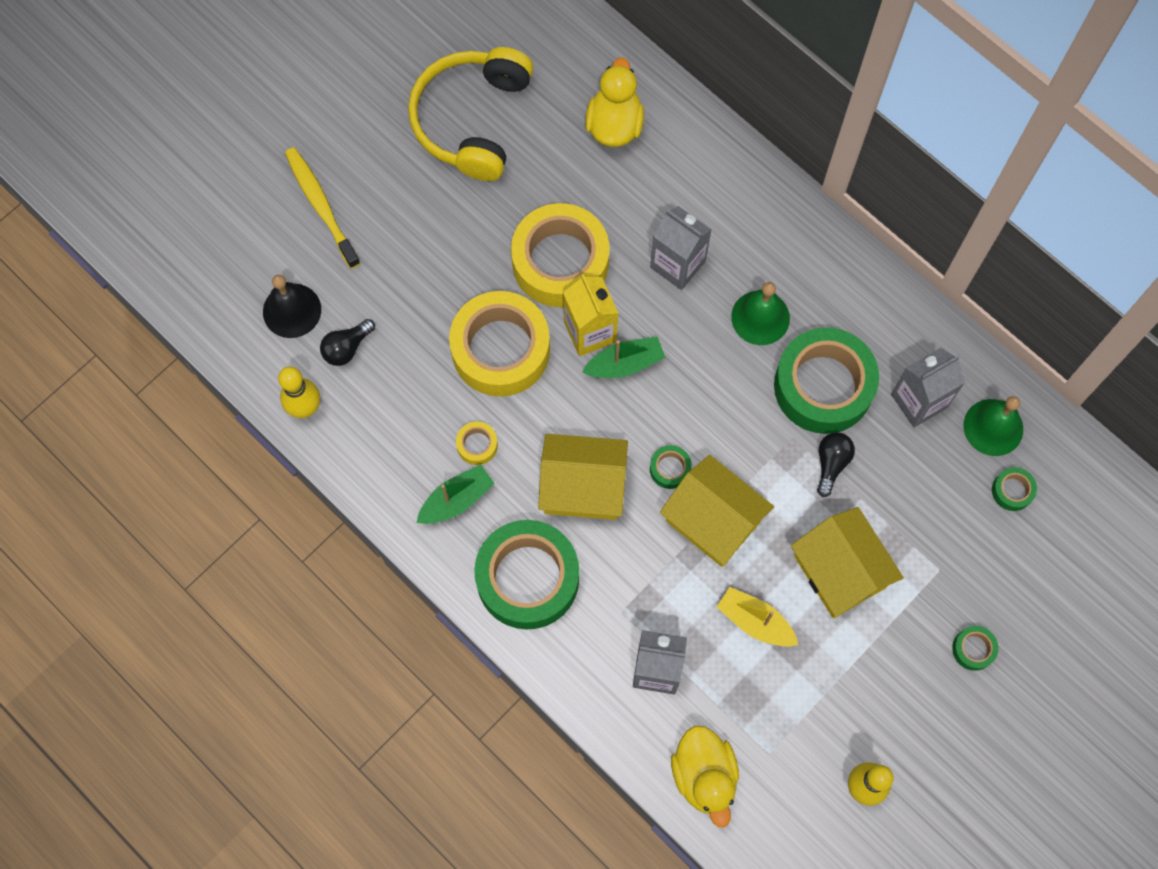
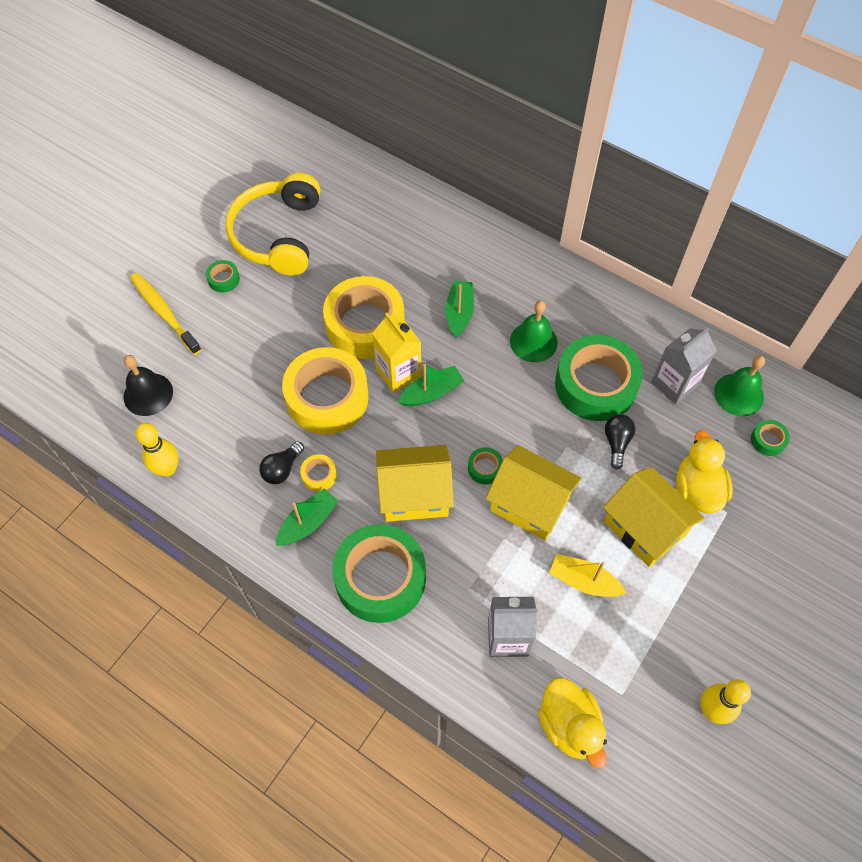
camera: 10 degrees left, 10 degrees down
(347, 348) = (198, 416): black light bulb -> black light bulb (282, 469)
(614, 125) = (390, 222): yellow duck -> yellow duck (697, 489)
(677, 264) = (459, 313): grey carton -> green boat
(973, 649) = (773, 573): green tape -> green tape (223, 279)

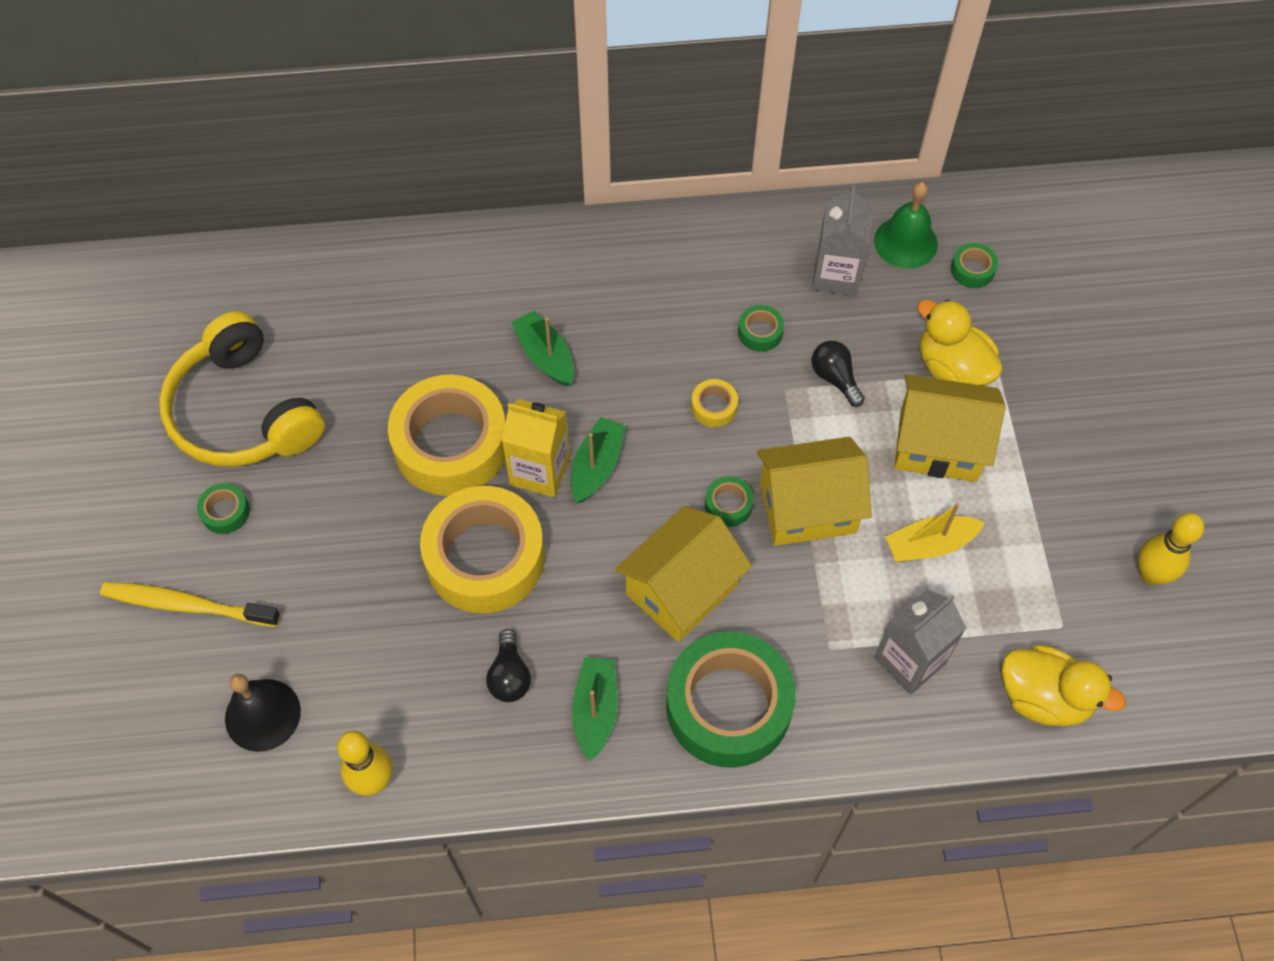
camera: 40 degrees left, 0 degrees up
(319, 475) = (558, 650): yellow tape -> yellow tape (714, 407)
(533, 341) = (654, 331): green bell -> none
(595, 385) = (760, 332): green tape -> green tape, size x0.41

